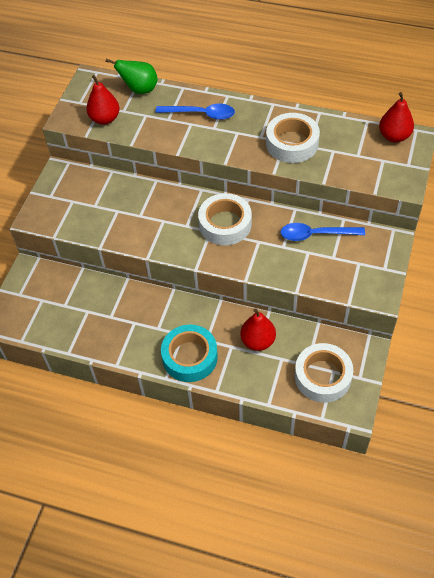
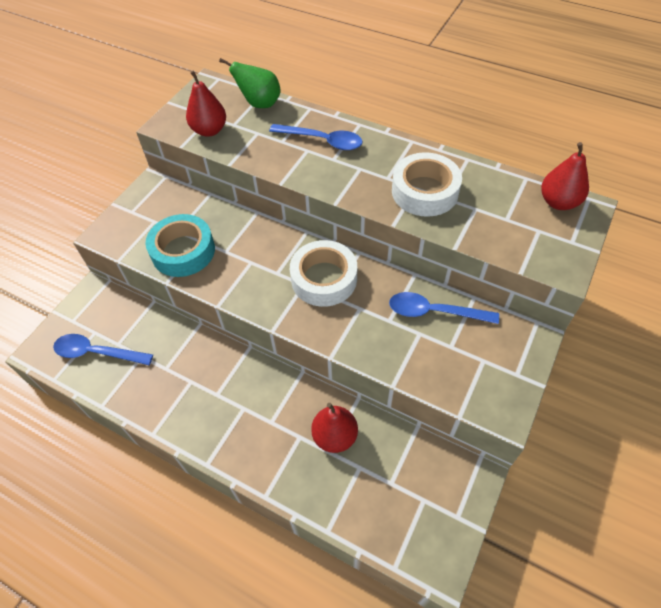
camera: 10 degrees right, 0 degrees up
(50, 315) = (97, 352): none -> blue spoon
(190, 357) = (244, 441): turquoise tape -> turquoise tape (183, 251)
(322, 376) = (408, 505): white tape -> none

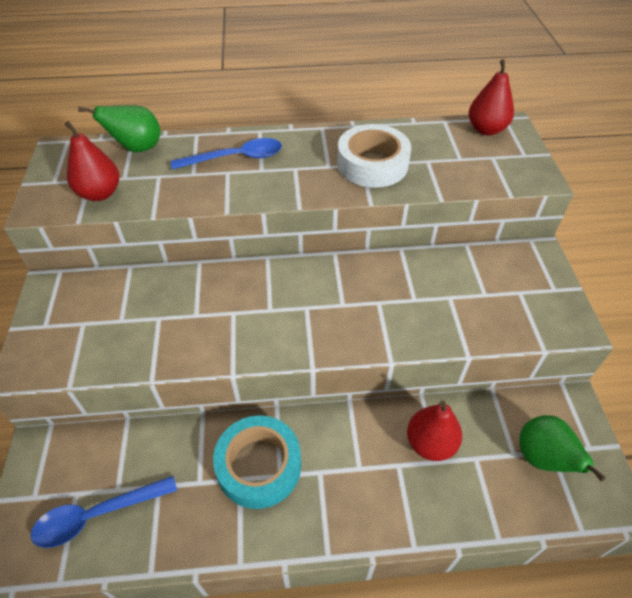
camera: 35 degrees left, 5 degrees down
(183, 251) = (145, 338): turquoise tape -> turquoise tape (259, 466)
(324, 279) = (322, 292): white tape -> none
(411, 500) = (542, 458): none -> green pear
(434, 312) = (446, 272): blue spoon -> none

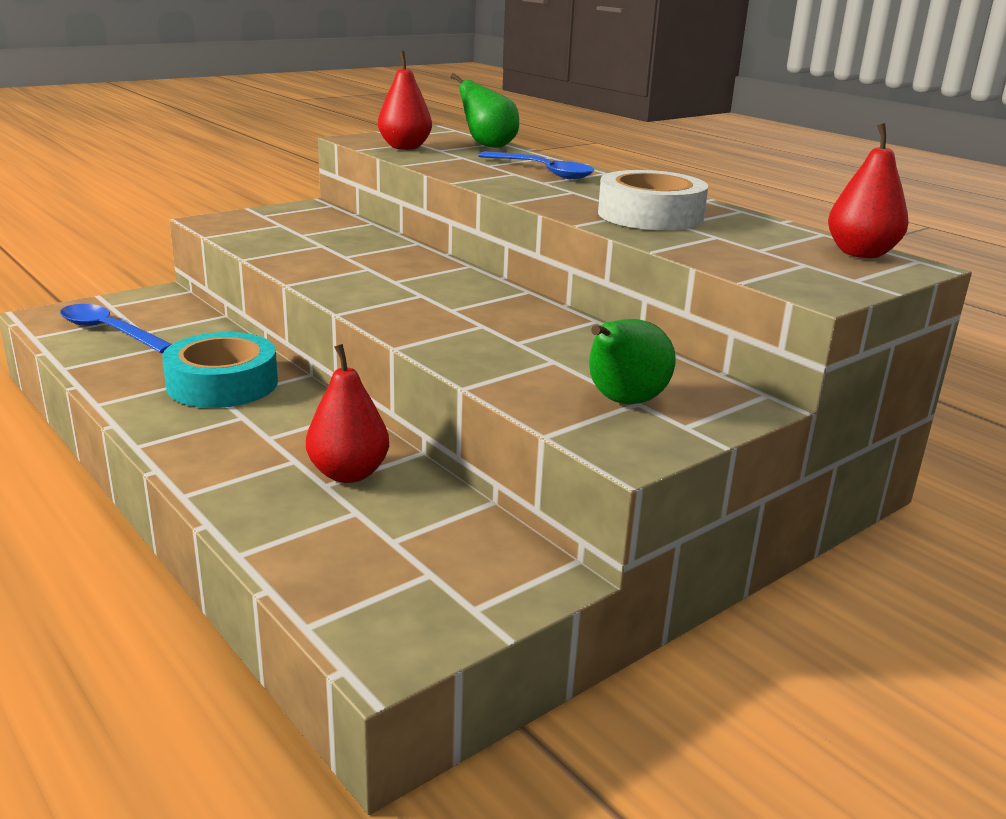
camera: 55 degrees right, 25 degrees down
(542, 458) = (409, 566): green pear -> green pear (623, 402)

